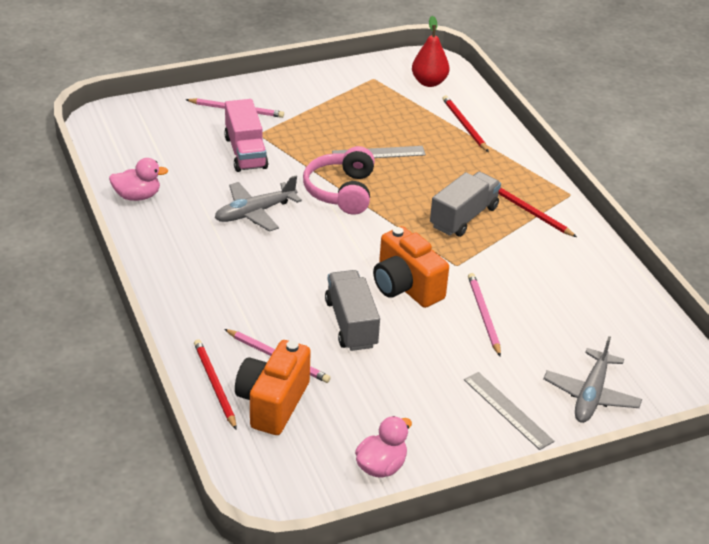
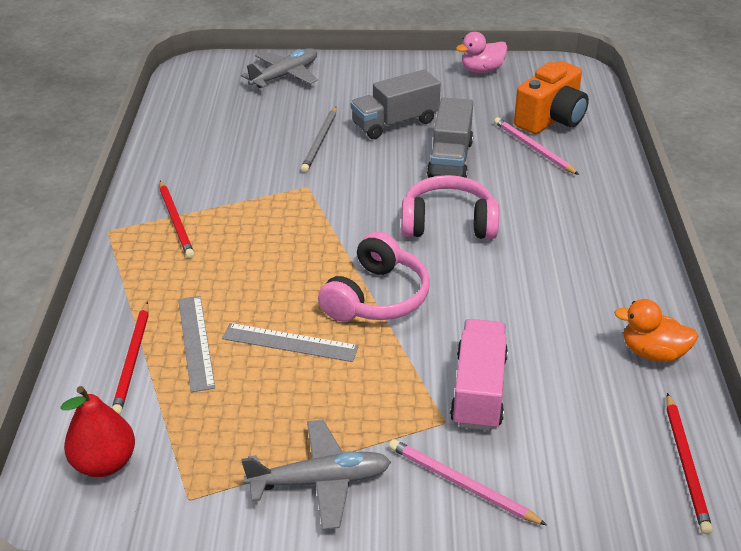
camera: 155 degrees left, 0 degrees up
(137, 196) = (652, 353): pink duck -> orange duck
(215, 385) = (598, 141): red pencil -> red pencil (686, 464)
(255, 212) = (501, 293): grey plane -> grey plane (320, 481)
(320, 258) = (448, 223): none -> pink headphones
(406, 287) = (375, 178): orange camera -> none
(464, 217) = (255, 232): grey truck -> grey truck (395, 123)
(483, 315) = (320, 141): pink pencil -> grey pencil
(508, 410) = (359, 80): grey ruler -> grey ruler (195, 342)

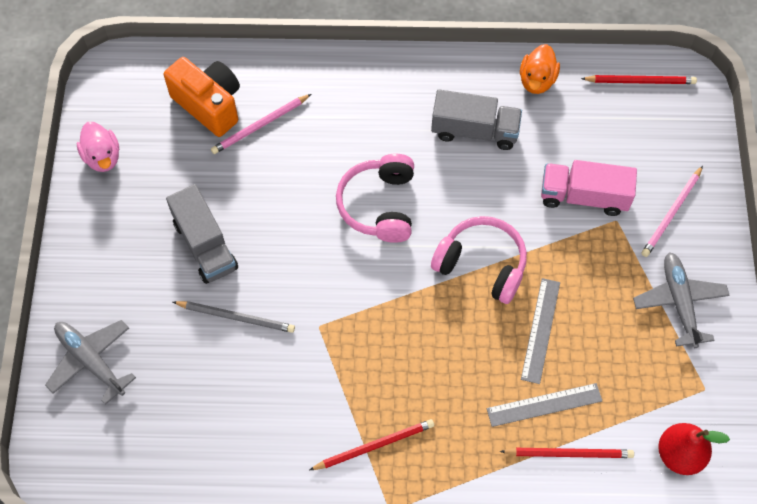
camera: 90 degrees left, 25 degrees up
(450, 159) = (276, 198): grey truck -> grey truck (474, 131)

